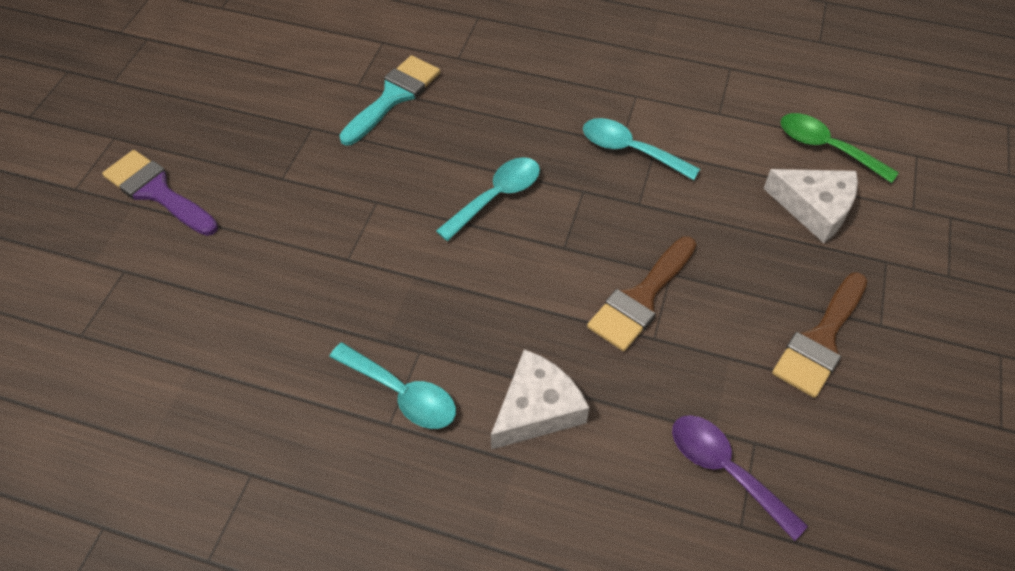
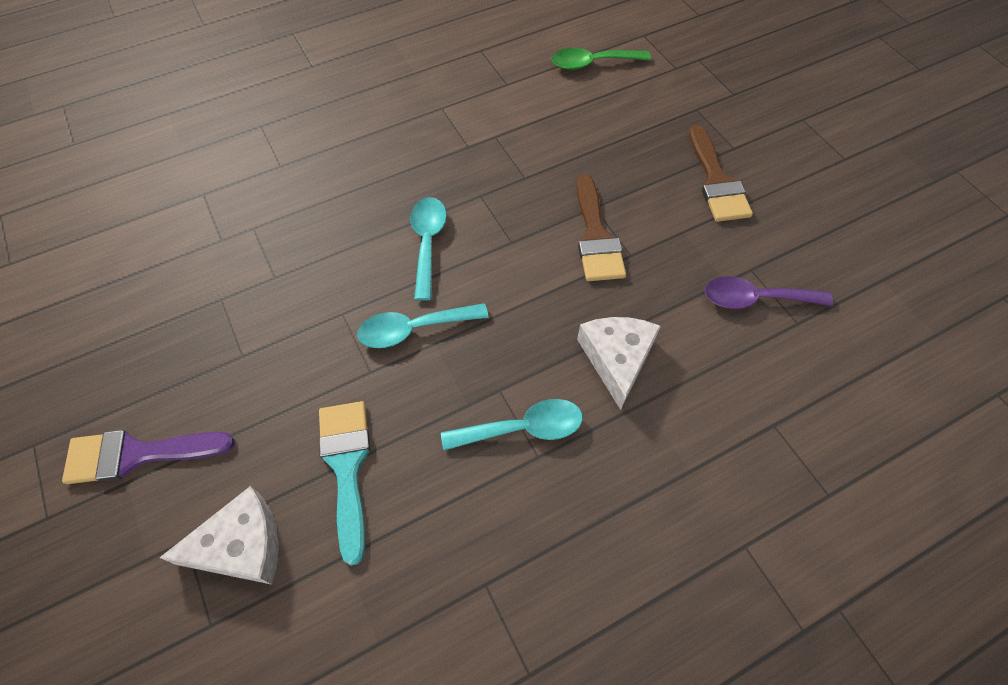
camera: 45 degrees left, 5 degrees up
(393, 97) = (263, 228): turquoise brush -> turquoise brush (347, 467)
(630, 150) = (480, 146): turquoise spoon -> turquoise spoon (414, 329)
(814, 208) = (627, 105): white cheese -> white cheese (241, 546)

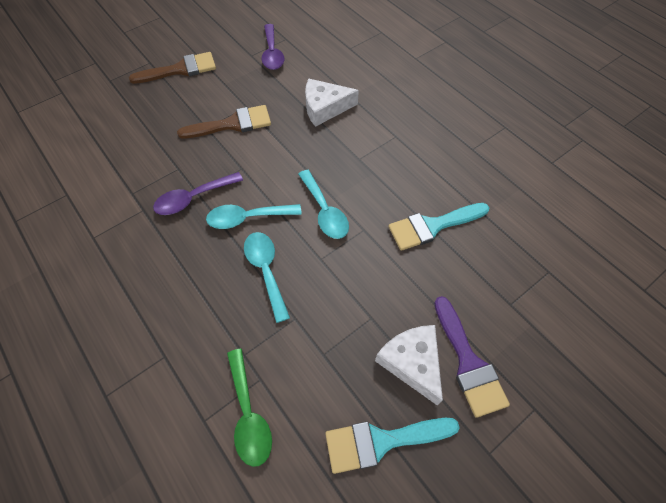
camera: 100 degrees left, 0 degrees up
(104, 339) = (382, 441): none -> turquoise brush
(241, 546) = (500, 270): white cheese -> white cheese (412, 362)
(473, 191) = (193, 198): none -> purple spoon
(522, 428) = (381, 145): turquoise spoon -> turquoise spoon (266, 271)
(593, 63) = (48, 140): green spoon -> green spoon (248, 414)

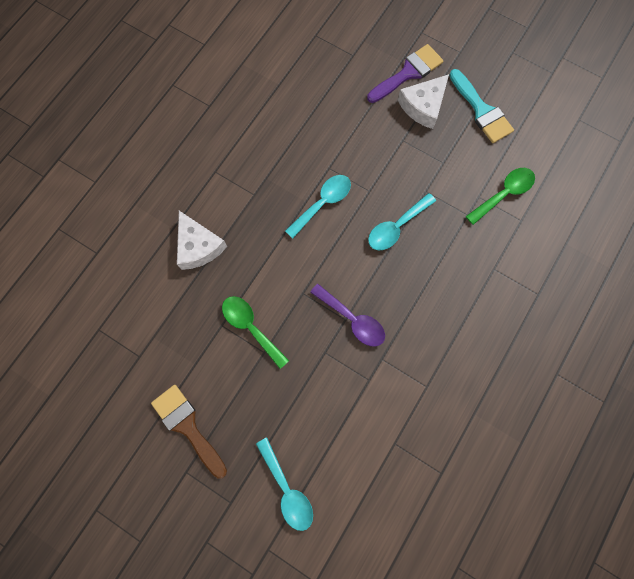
camera: 110 degrees left, 15 degrees up
(232, 124) = (251, 327): brown brush -> green spoon
(248, 218) = (354, 262): turquoise spoon -> turquoise spoon (287, 489)
(272, 53) = (129, 333): purple spoon -> none
(433, 226) = (305, 118): turquoise brush -> none

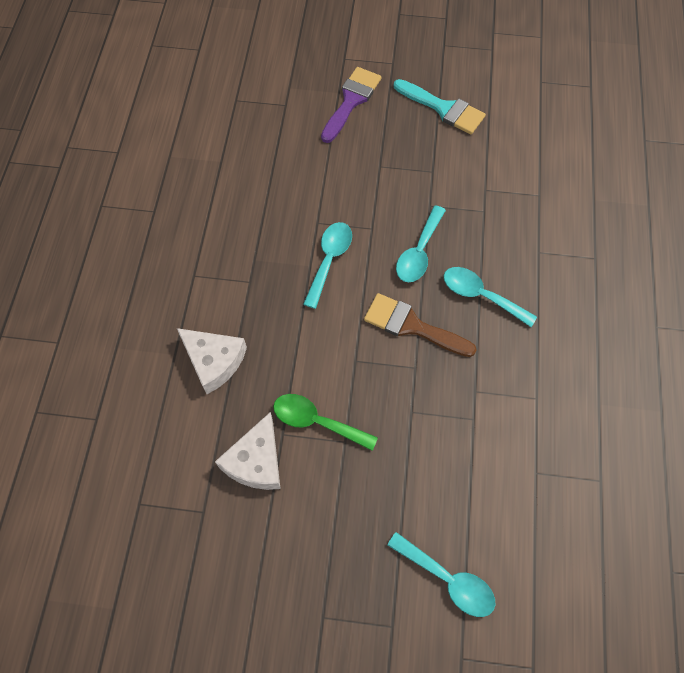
camera: 25 degrees left, 10 degrees down
(188, 427) = (299, 564): brown brush -> brown brush (412, 326)
(352, 319) = (422, 364): purple spoon -> none
(423, 106) = (383, 126): white cheese -> white cheese (256, 461)
(427, 285) = (481, 296): none -> turquoise spoon
(503, 194) = (508, 177): green spoon -> none

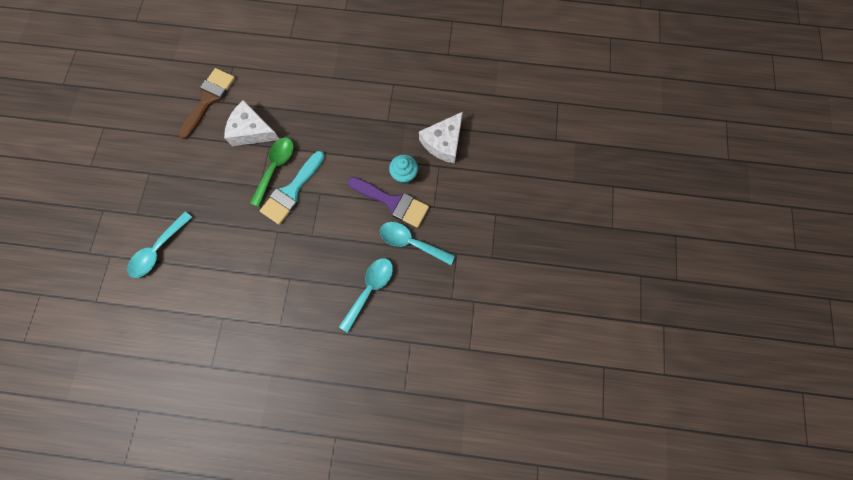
camera: 90 degrees right, 10 degrees up
(214, 361) = (325, 101): white cheese -> white cheese (443, 142)
(329, 260) = (404, 175): turquoise spoon -> turquoise cupcake
(351, 101) = (564, 191): purple brush -> purple brush (392, 202)
(412, 326) = (345, 234): brown brush -> brown brush (208, 100)
(443, 108) = (562, 270): turquoise brush -> turquoise brush (292, 191)

